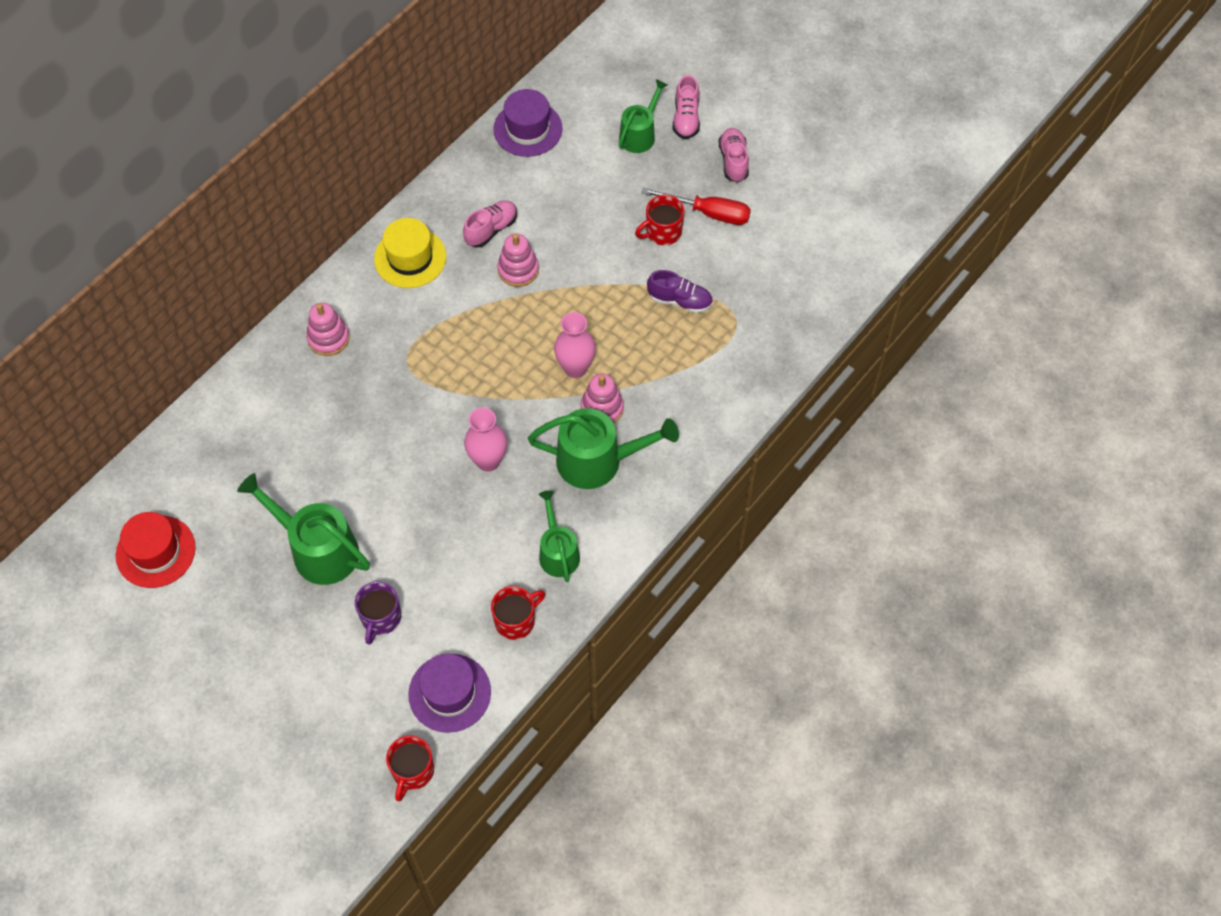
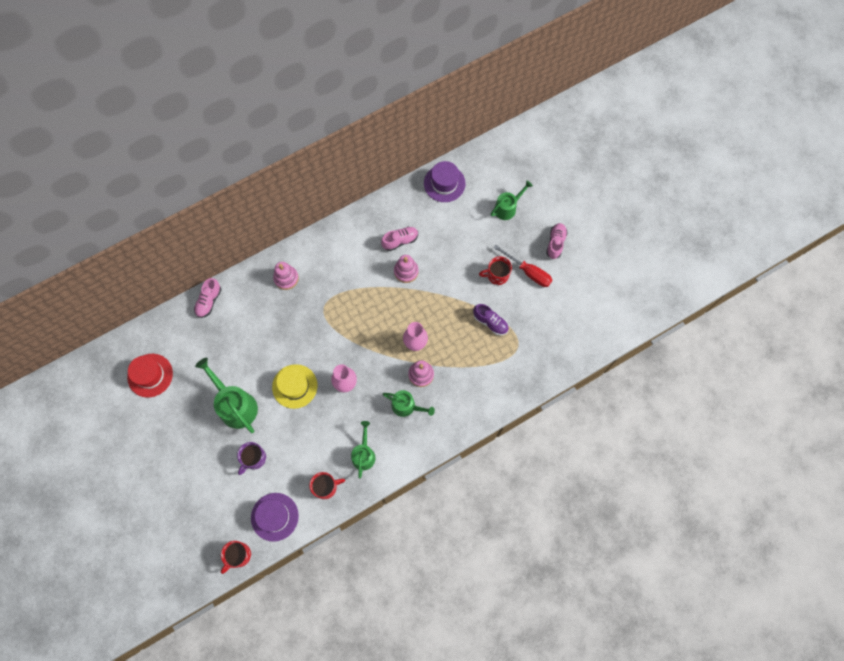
camera: 20 degrees right, 10 degrees up
(410, 258) = (348, 243): yellow hat -> yellow hat (294, 386)
(597, 461) = (406, 406): green watering can -> green watering can, size x0.63
(686, 118) = (538, 206): pink shoe -> pink shoe (209, 301)

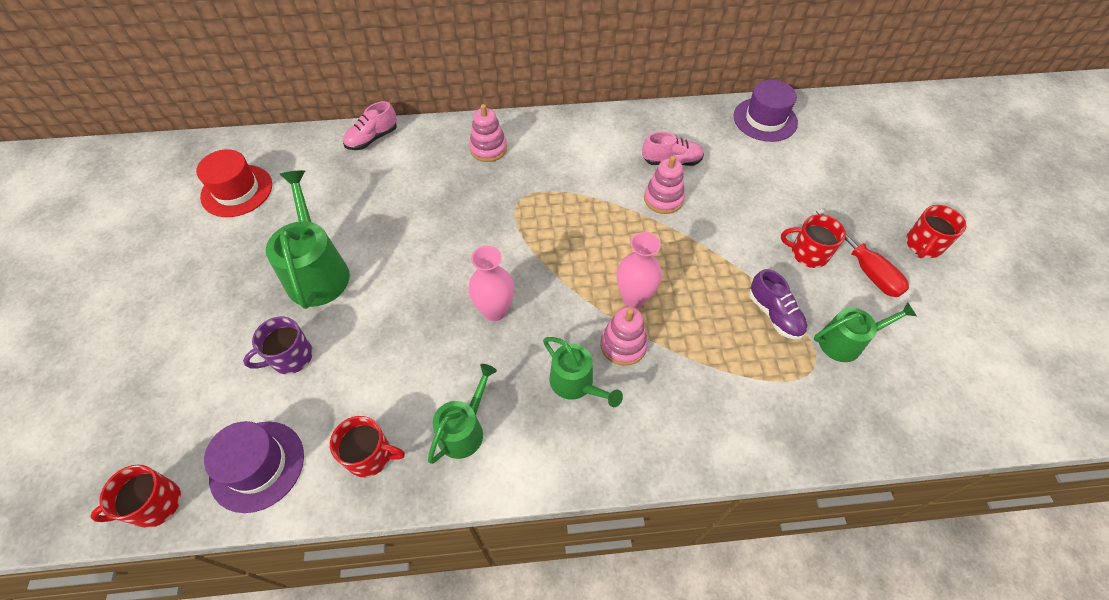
camera: 25 degrees right, 15 degrees down
(294, 386) = (417, 281): yellow hat -> none
(507, 208) = (853, 176): green watering can -> green watering can (846, 342)
(555, 243) = (923, 245): pink shoe -> red mug

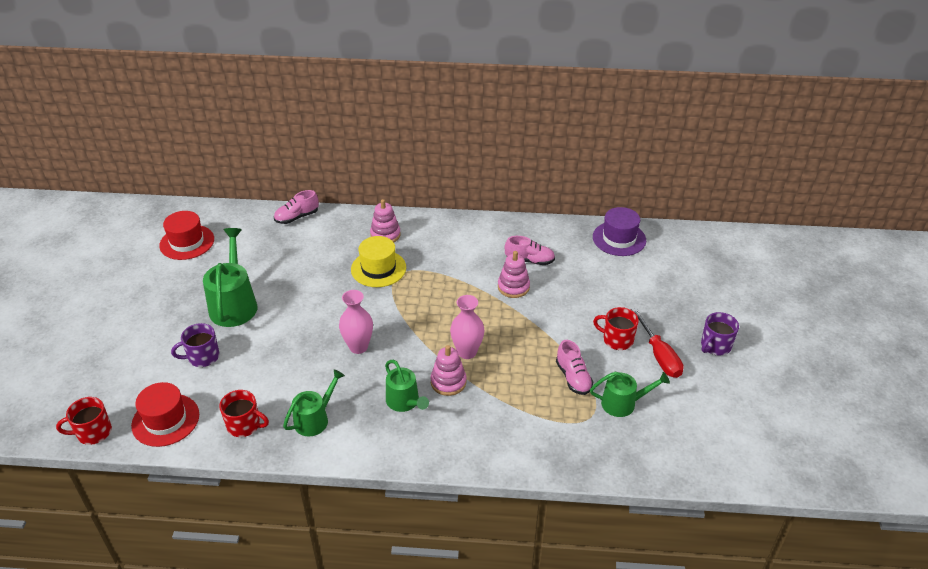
camera: 10 degrees right, 15 degrees down
(257, 466) = (165, 420): purple hat -> red hat
(492, 195) = (378, 268): none -> yellow hat
(774, 314) = (573, 377): purple shoe -> pink shoe
(923, 245) = (715, 346): red mug -> purple mug

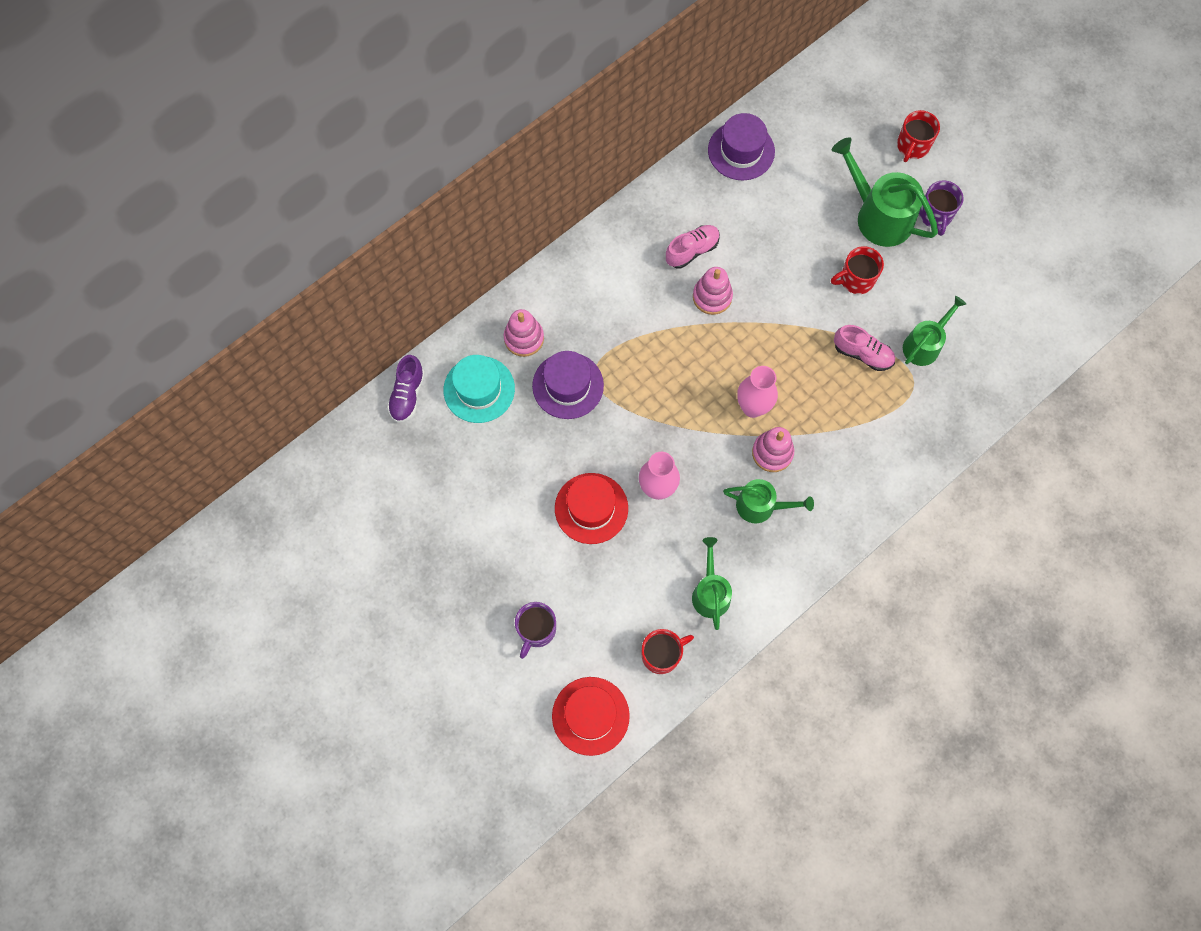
camera: 45 degrees left, 30 degrees up
(93, 432) = (546, 787): red mug -> red mug (912, 146)
(187, 242) = (338, 527): red hat -> red hat (591, 508)
(234, 304) = (487, 551): green watering can -> green watering can (878, 216)
(297, 217) = (407, 395): pink shoe -> purple shoe
(332, 239) = (479, 389): none -> turquoise hat
(378, 268) = (568, 385): yellow hat -> purple hat
(659, 355) = (903, 266): red screwdriver -> none

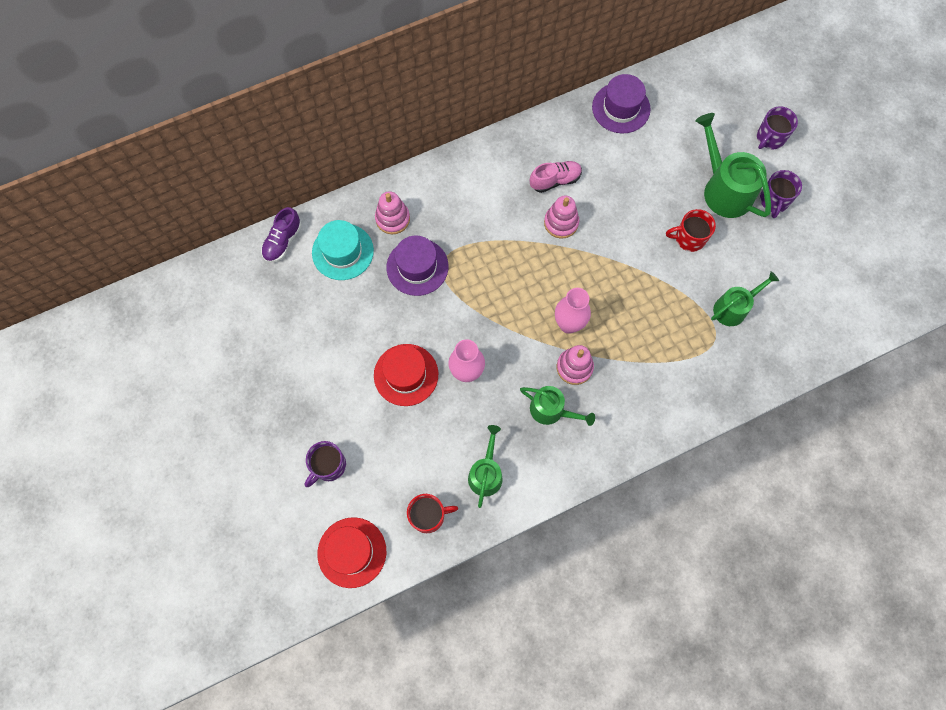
camera: 15 degrees right, 0 degrees up
(862, 354) = (677, 302): pink shoe -> none
(912, 146) = (770, 138): red mug -> purple mug

